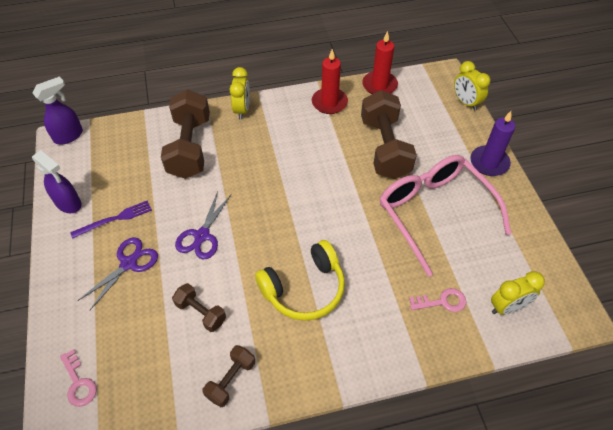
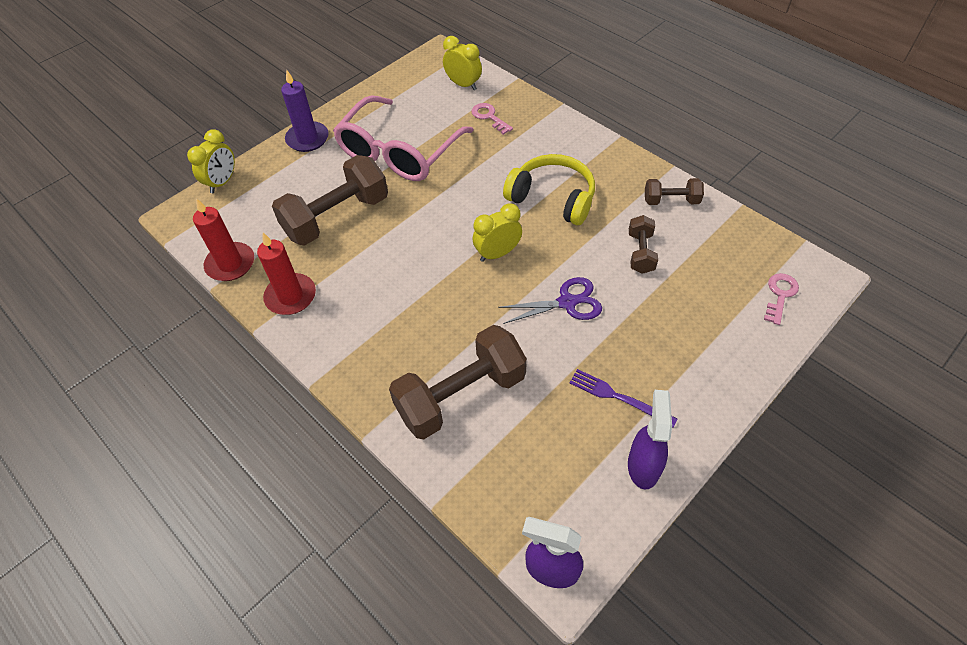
camera: 120 degrees left, 0 degrees up
(129, 263) = (651, 342): purple scissors -> none
(242, 110) = (358, 380): yellow clock -> yellow clock (497, 253)

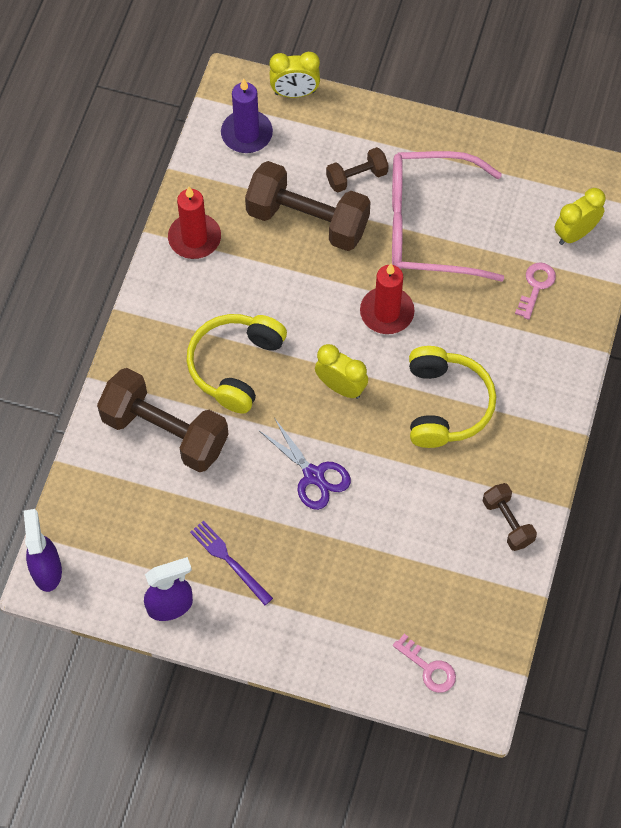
camera: 60 degrees right, 10 degrees up
(230, 264) = (203, 166): red candle -> red candle (387, 312)
(307, 139) = (397, 130): purple candle -> purple candle (246, 134)
(431, 316) = (235, 366): none -> yellow headphones
(463, 85) = (575, 233): yellow clock -> yellow clock turned 135 degrees counterclockwise
(618, 397) = (229, 561): purple fork -> purple fork turned 45 degrees counterclockwise
(640, 253) = (414, 518): brown dumbbell -> brown dumbbell (357, 177)
(780, 295) = (428, 668): pink key -> pink key turned 45 degrees clockwise

